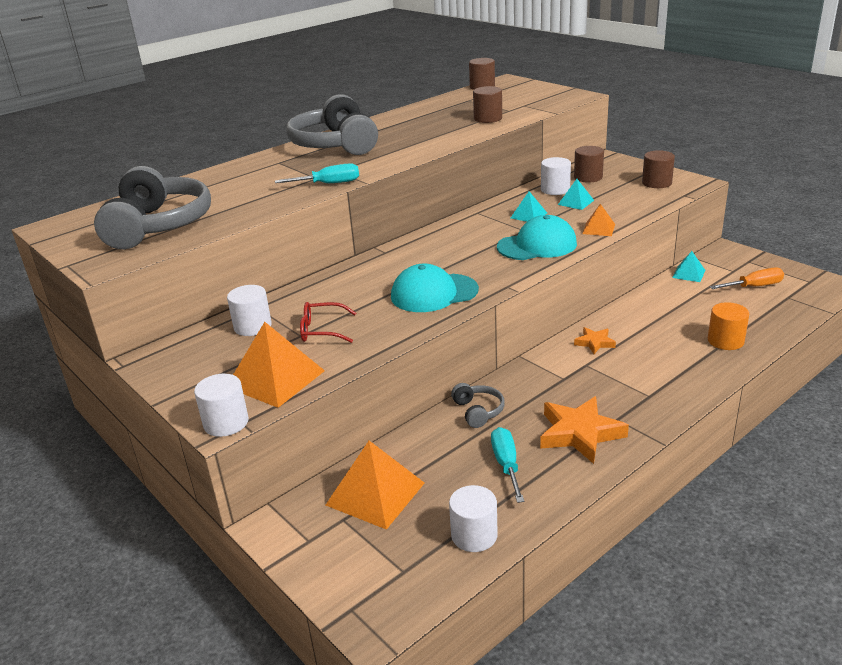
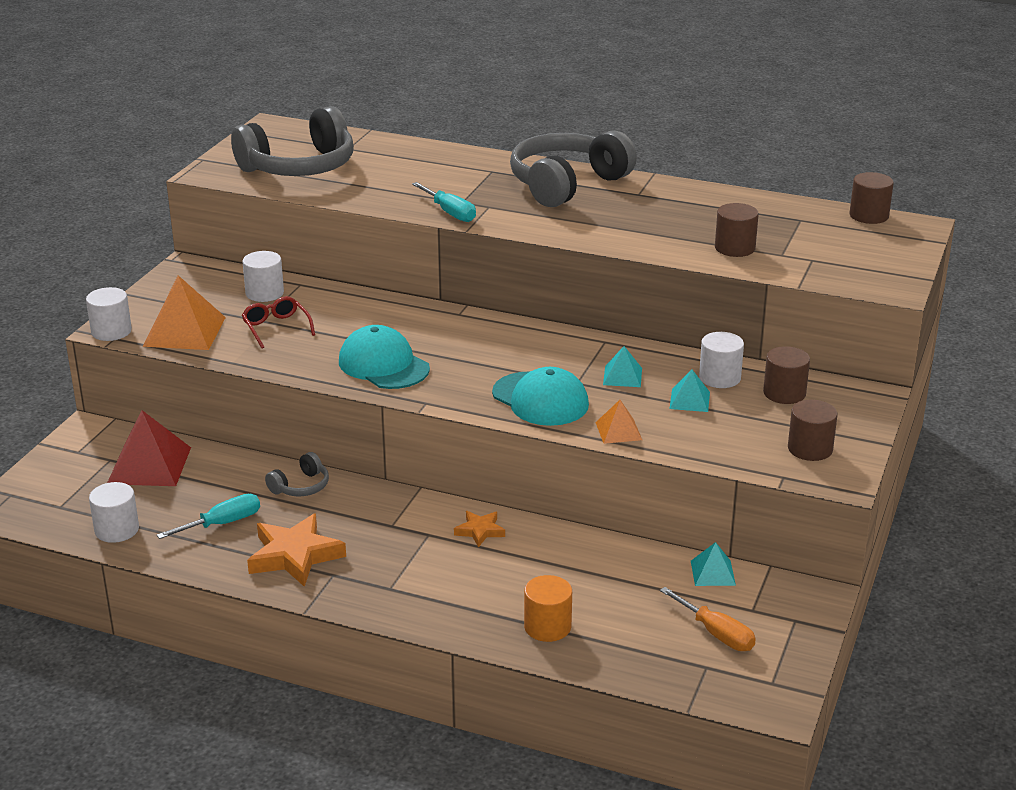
camera: 60 degrees right, 0 degrees up
(375, 493) = (149, 465): orange pyramid -> red pyramid

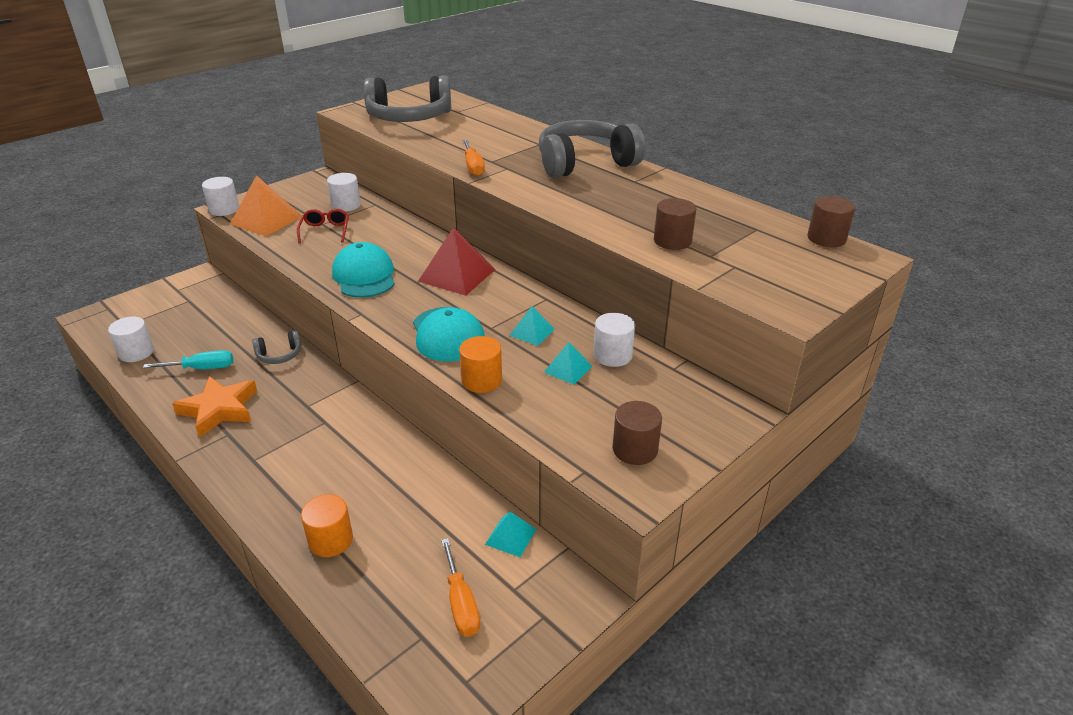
camera: 25 degrees right, 5 degrees up
(149, 465) = (206, 311): red pyramid -> red pyramid (457, 275)
(450, 213) = (473, 167): turquoise screwdriver -> orange screwdriver
(480, 531) = (363, 431): orange star -> none
(618, 431) = (481, 380): orange pyramid -> orange cylinder
(784, 393) = (658, 386): brown cylinder -> none

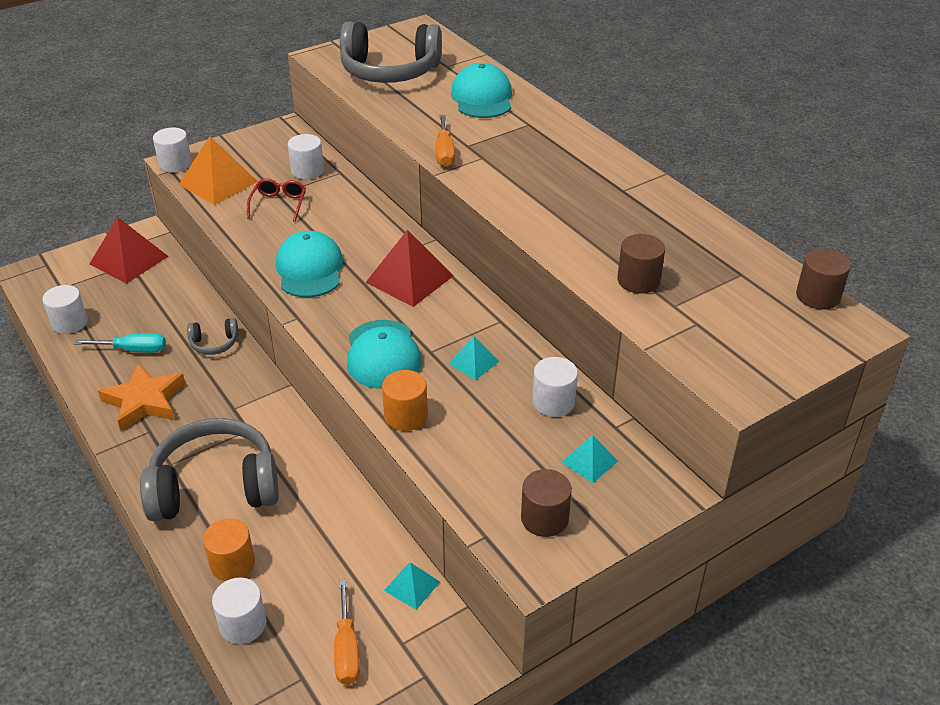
camera: 10 degrees right, 5 degrees up
(187, 297) = (129, 260): none -> red pyramid
(351, 595) = (243, 624): none -> white cylinder
(494, 129) = (482, 97): none -> turquoise cap
(568, 369) = (500, 413): turquoise pyramid -> turquoise pyramid (589, 461)
(585, 163) = (573, 158): grey headphones -> grey headphones (215, 486)

